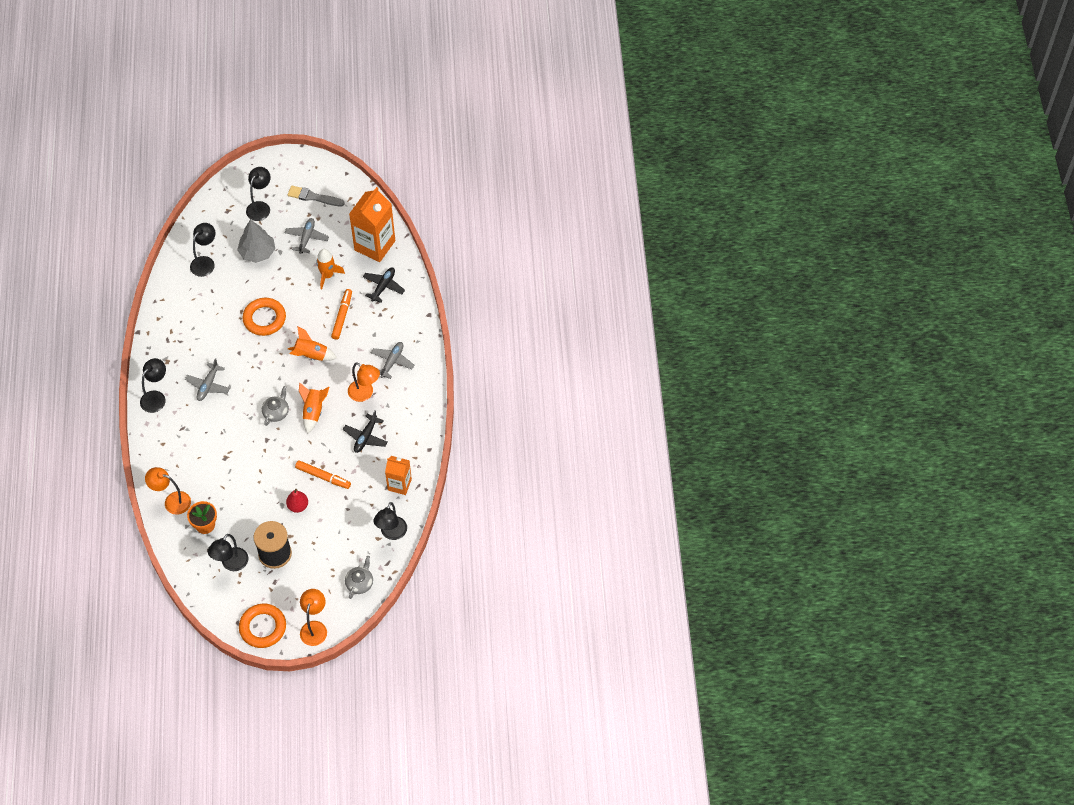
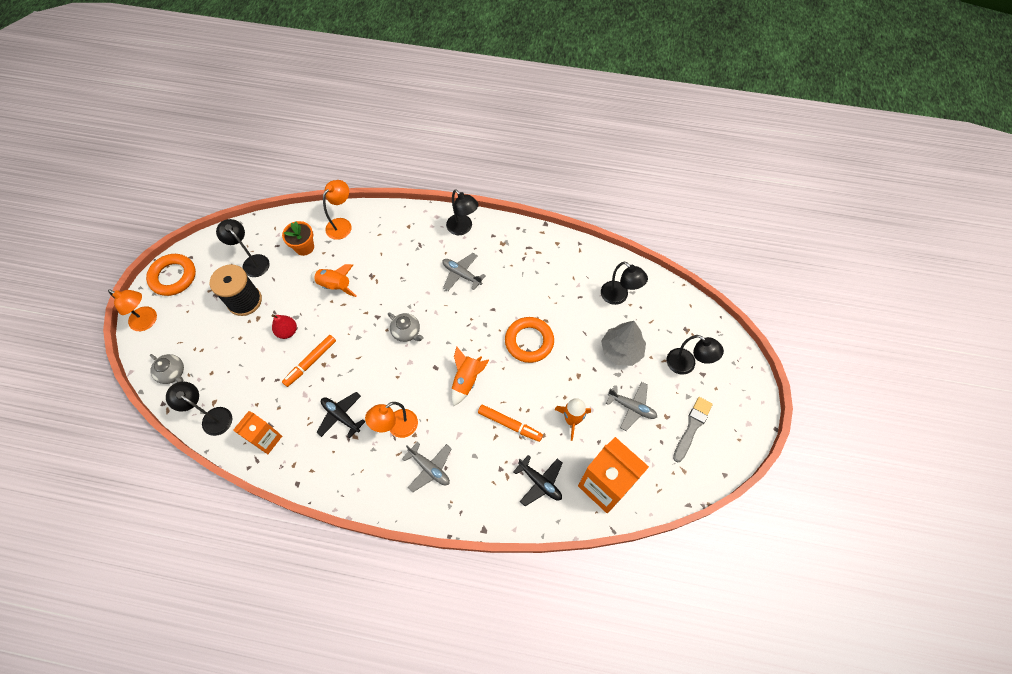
camera: 105 degrees right, 5 degrees up
(313, 412) = (393, 368): orange rocket -> orange rocket (335, 286)

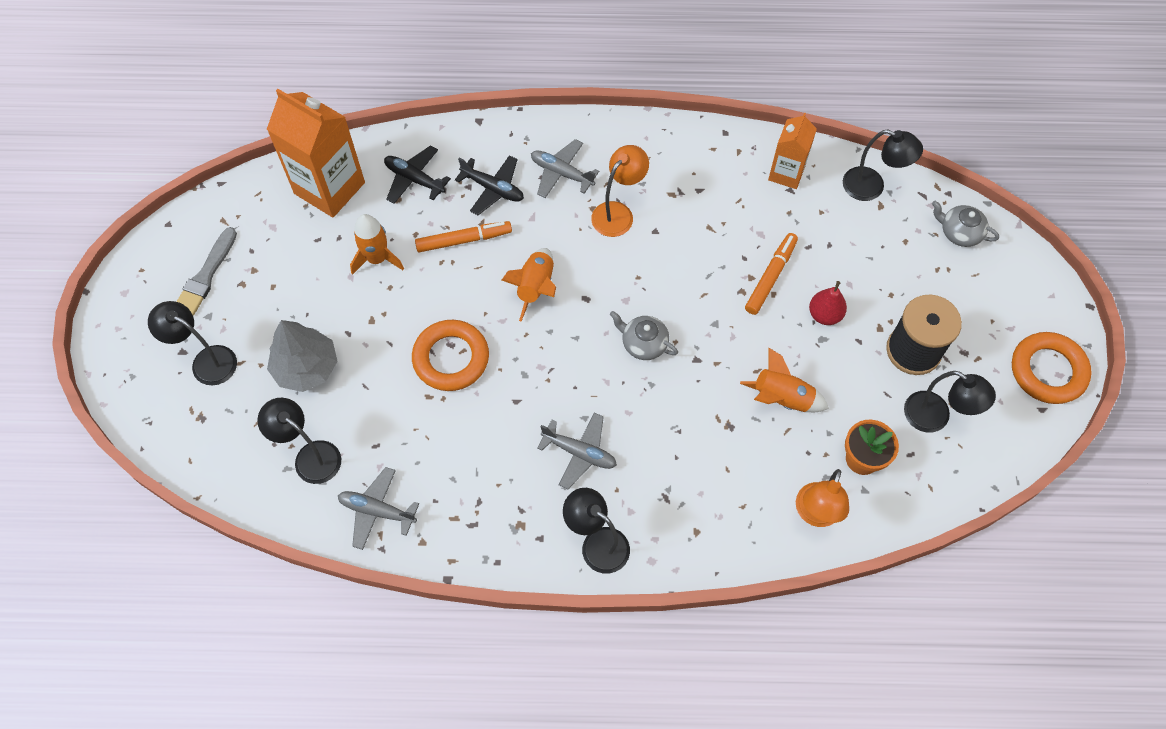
camera: 170 degrees right, 0 degrees up
(148, 321) = (1041, 296): orange lamp -> none
(341, 416) = (699, 215): black plane -> black plane (493, 188)
(510, 424) = (464, 240): orange marker -> orange marker turned 150 degrees clockwise
(631, 407) = (292, 288): grey plane -> grey plane (377, 511)

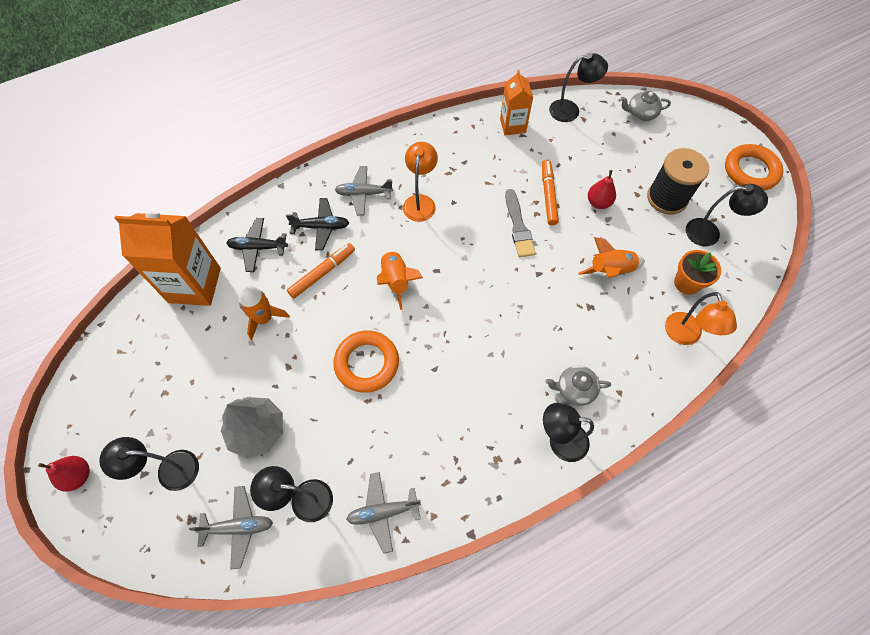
camera: 30 degrees left, 0 degrees up
(126, 322) = (78, 476): none -> red pear
(206, 275) = (129, 401): grey brush -> grey brush (518, 226)
(579, 453) = (504, 381): grey plane -> grey plane (238, 527)
(643, 343) = (496, 281): grey teapot -> grey teapot (575, 389)

